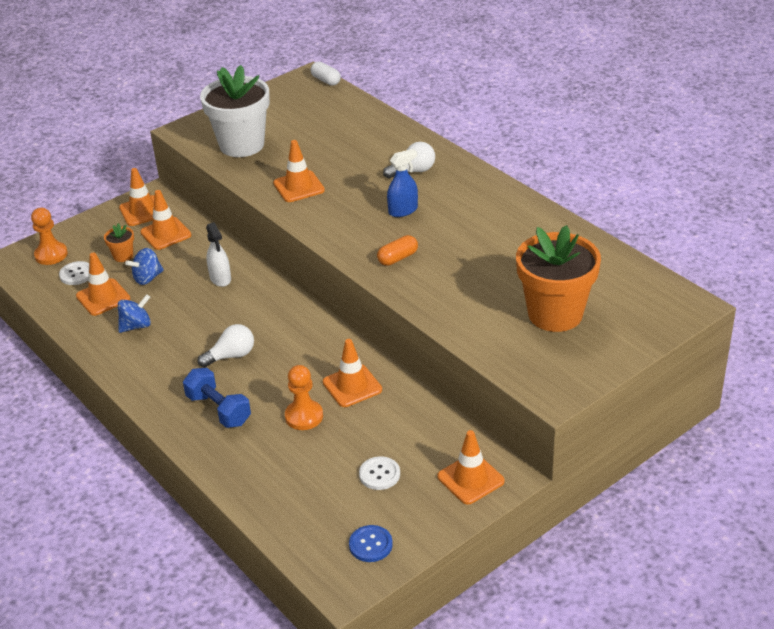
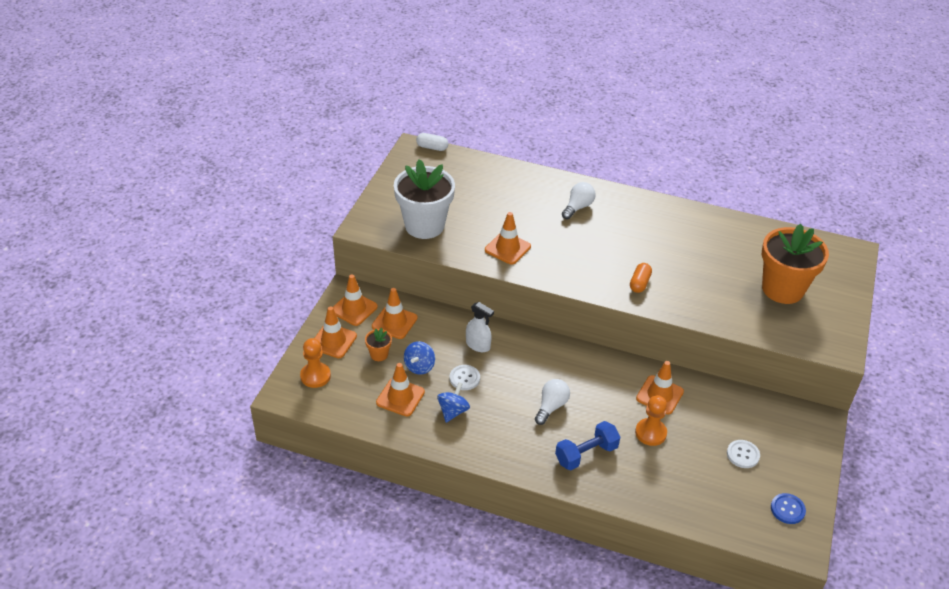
camera: 35 degrees left, 5 degrees up
(76, 274) = (356, 385): white button -> white button (464, 378)
(218, 410) = (586, 454): blue dumbbell -> blue dumbbell turned 45 degrees counterclockwise
(403, 210) = (604, 243): blue spray bottle -> none
(470, 479) = (801, 432): orange traffic cone -> orange traffic cone (333, 341)

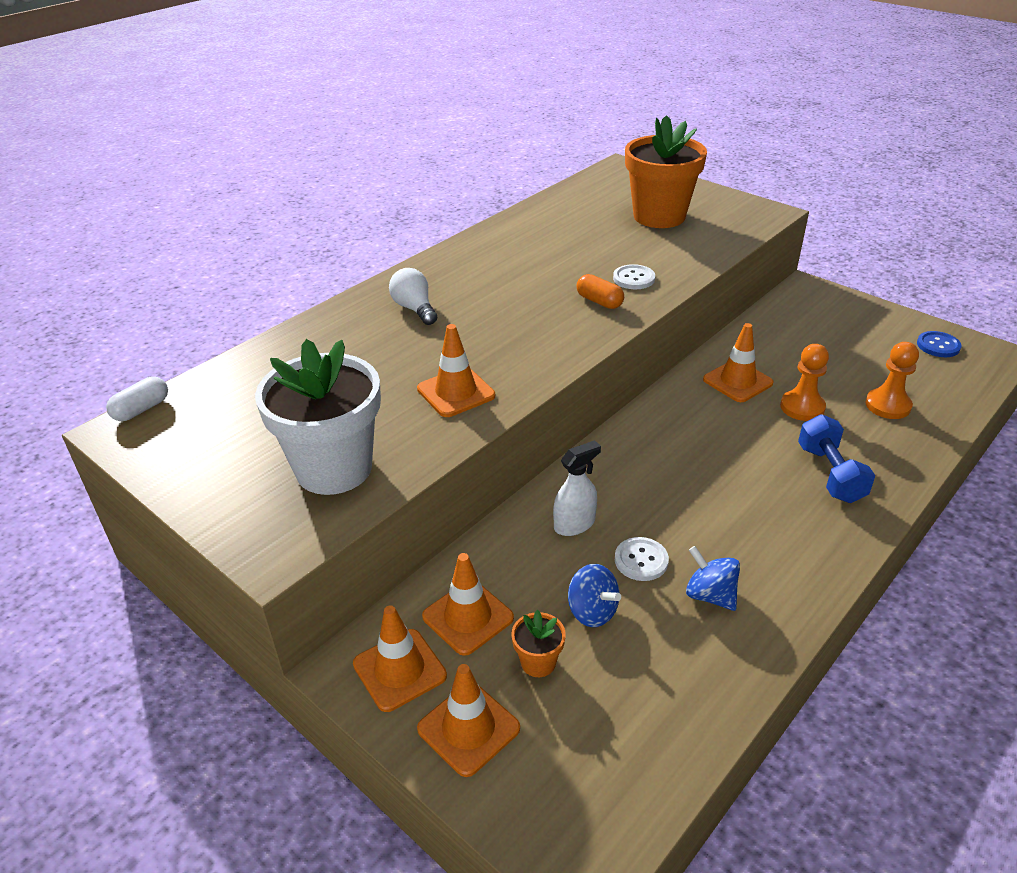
camera: 65 degrees left, 5 degrees down
(315, 376) = (552, 788): orange pawn -> orange pawn (887, 405)
(400, 397) = (656, 659): orange traffic cone -> none
(551, 406) = (731, 482): white light bulb -> none
(743, 455) = (851, 350): white button -> white button (634, 278)

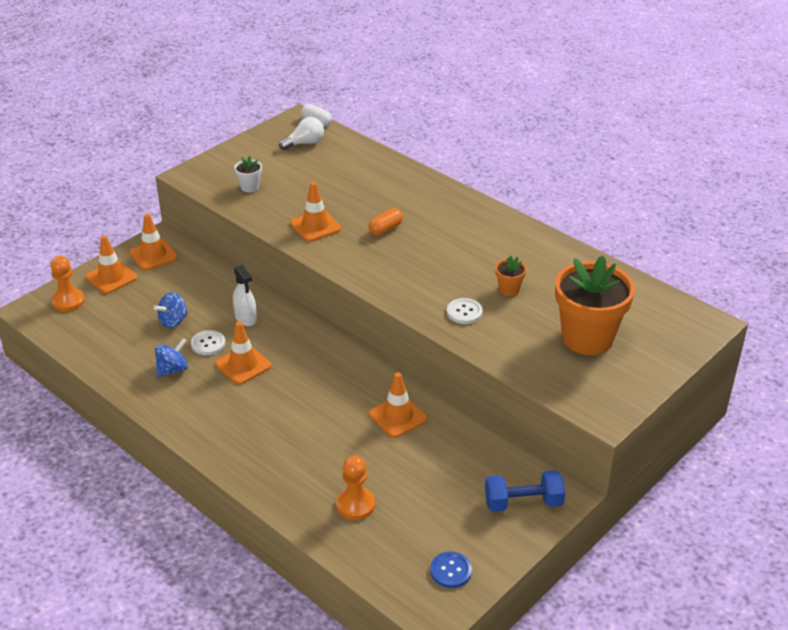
camera: 90 degrees right, 0 degrees up
(334, 468) = (250, 187): white flower pot -> white flower pot, size x0.42
(414, 309) = (421, 207): white light bulb -> white light bulb (305, 143)
(468, 617) = (181, 276): orange traffic cone -> orange traffic cone (243, 365)
(538, 662) = (144, 300): orange flower pot -> orange flower pot (509, 289)
(599, 301) = (427, 291): orange capsule -> orange capsule (385, 229)
(802, 407) = (358, 449): orange pawn -> orange pawn (68, 301)
(830, 474) = (273, 448): blue dumbbell -> blue dumbbell (523, 503)

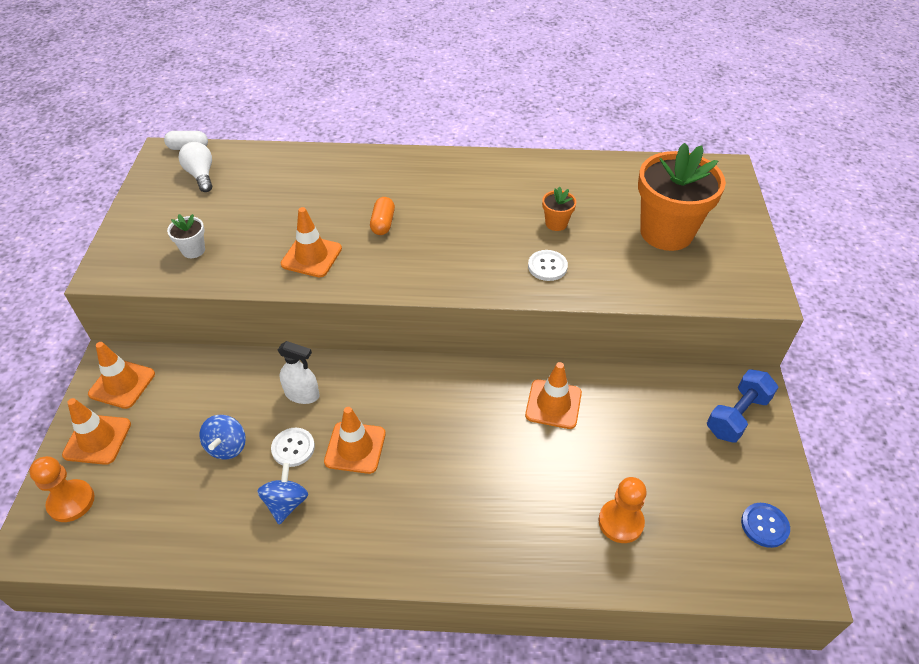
camera: 40 degrees left, 10 degrees up
(305, 143) = (201, 175): white light bulb -> white light bulb turned 45 degrees counterclockwise

